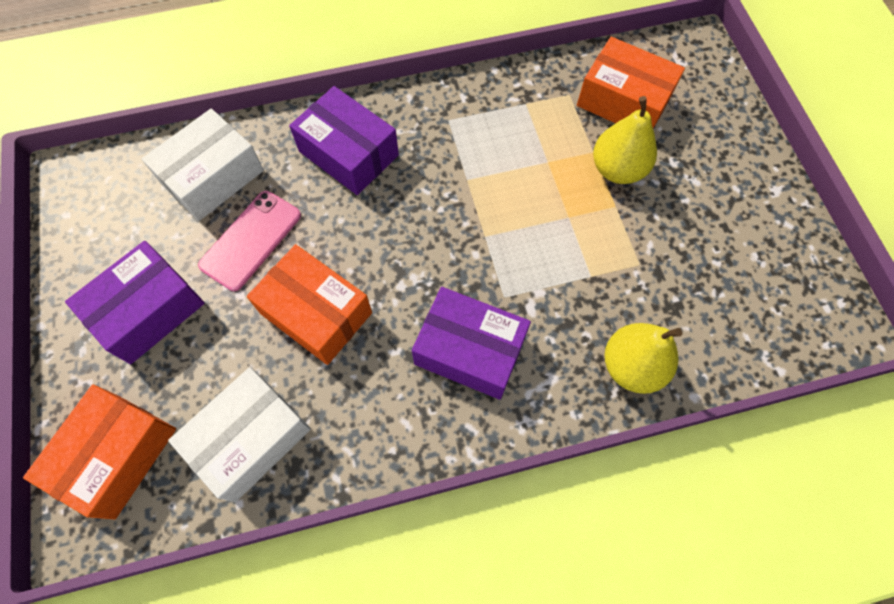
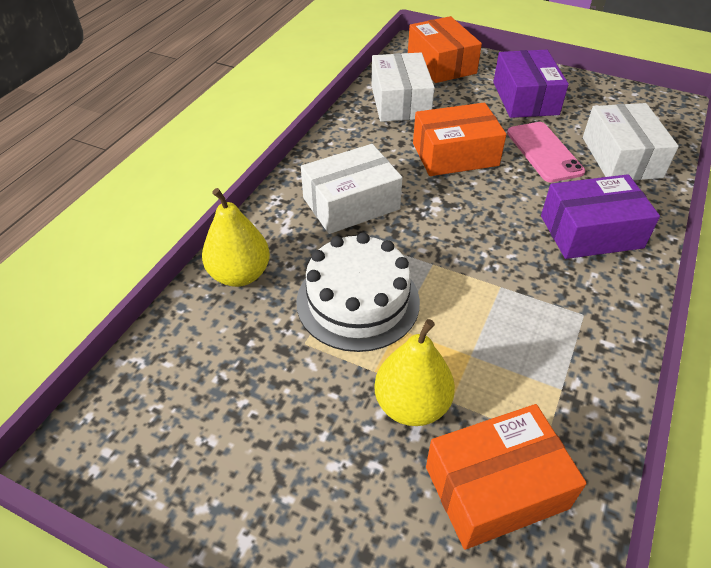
camera: 130 degrees right, 20 degrees down
(470, 350) = (351, 203): purple box -> white box
(571, 259) = (358, 301): none -> white cake

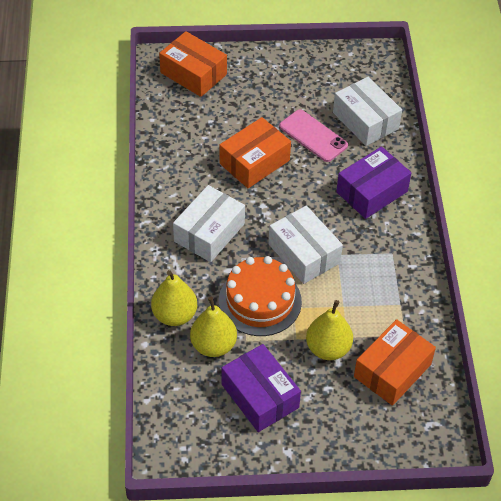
camera: 30 degrees left, 5 degrees up
(257, 330) = (213, 345): none -> yellow pear
(358, 301) = (260, 301): white cake -> orange cake
(400, 101) = (185, 126): white box -> white box (304, 253)
(525, 98) = (275, 88): purple box -> purple box (260, 396)

